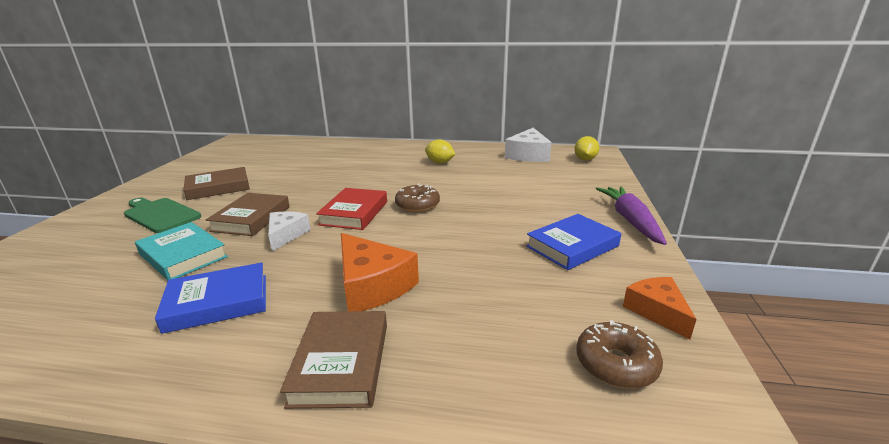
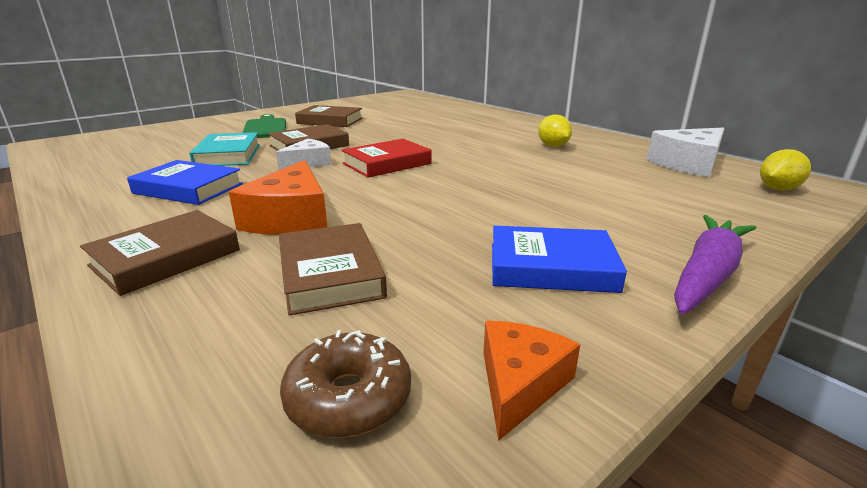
camera: 40 degrees right, 0 degrees up
(417, 205) = (454, 174): brown donut -> none
(479, 309) = (330, 274): none -> brown book

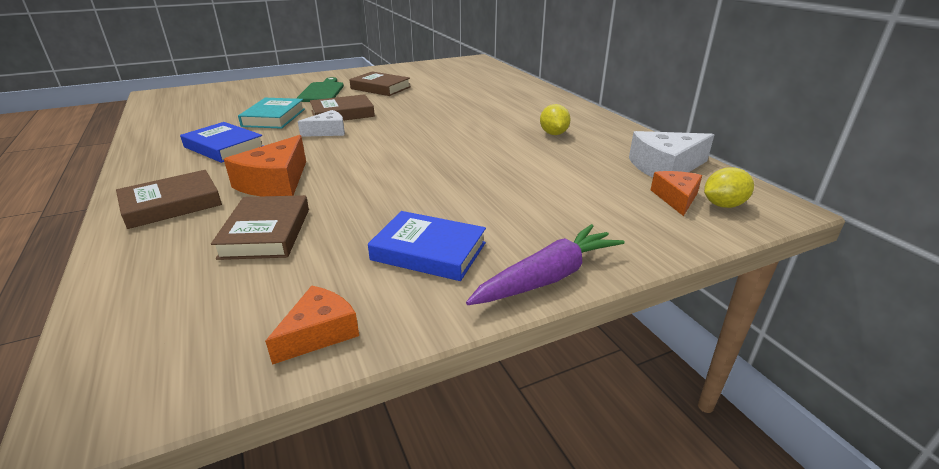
camera: 15 degrees right, 5 degrees up
(348, 398) = (209, 320): brown donut -> none
(387, 163) = (389, 138): red book -> none
(731, 188) = (676, 198): none -> orange cheese

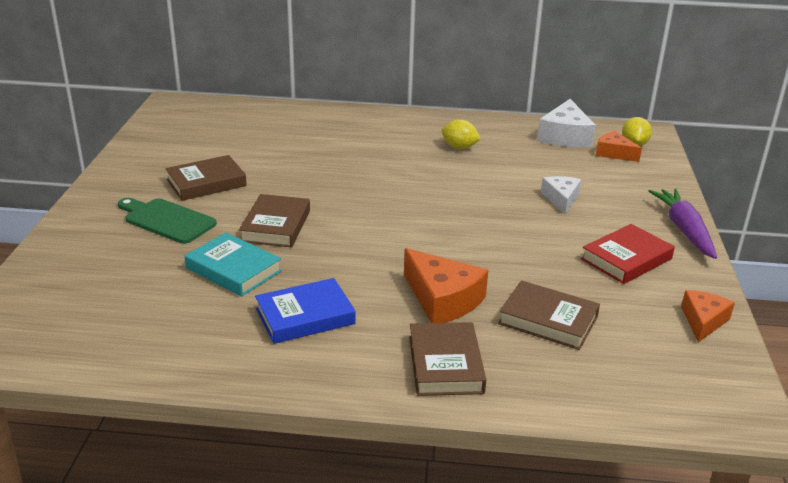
camera: 60 degrees left, 0 degrees up
(319, 333) = (703, 321): orange cheese -> orange cheese turned 45 degrees clockwise
(328, 131) = (327, 246): white cheese -> white cheese (561, 199)
(428, 251) = (626, 259): blue book -> red book

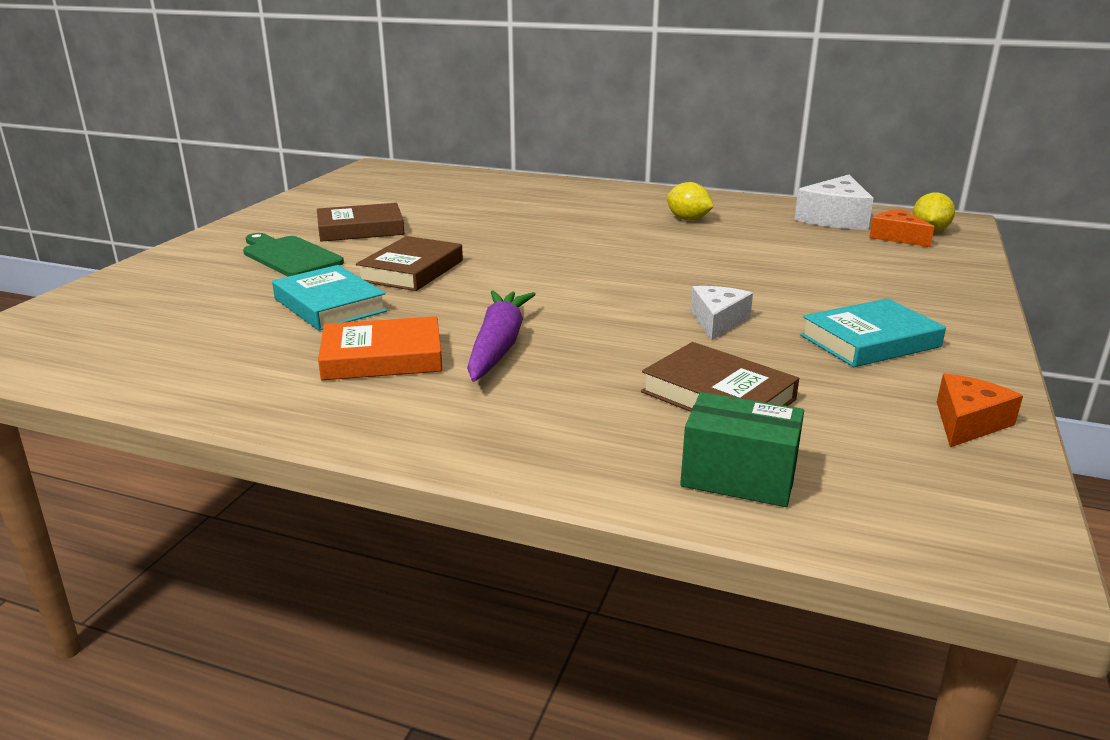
camera: 15 degrees right, 5 degrees down
(305, 316) = (382, 357): blue book -> orange book
(442, 299) = (577, 358): orange cheese -> none
(445, 364) = (537, 428): brown book -> none
(561, 199) = (801, 274): white cheese -> white cheese (717, 321)
(585, 384) = (738, 477): none -> green box
(626, 259) = (870, 341): red book -> turquoise book
(684, 230) = (973, 318): purple carrot -> purple carrot (498, 346)

